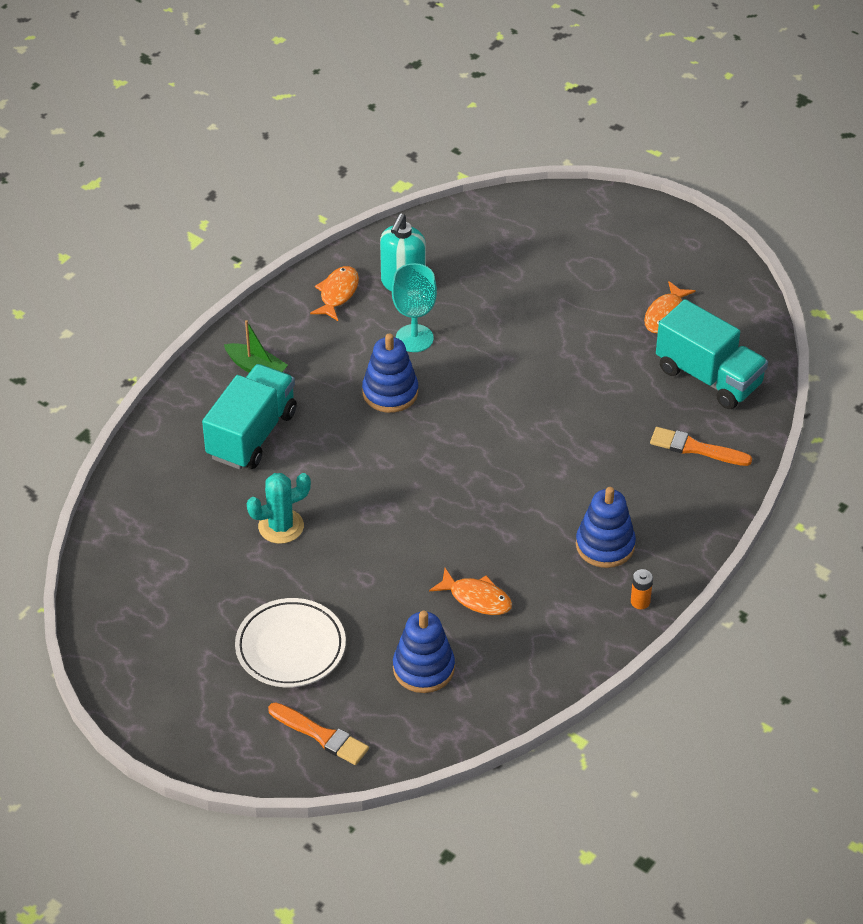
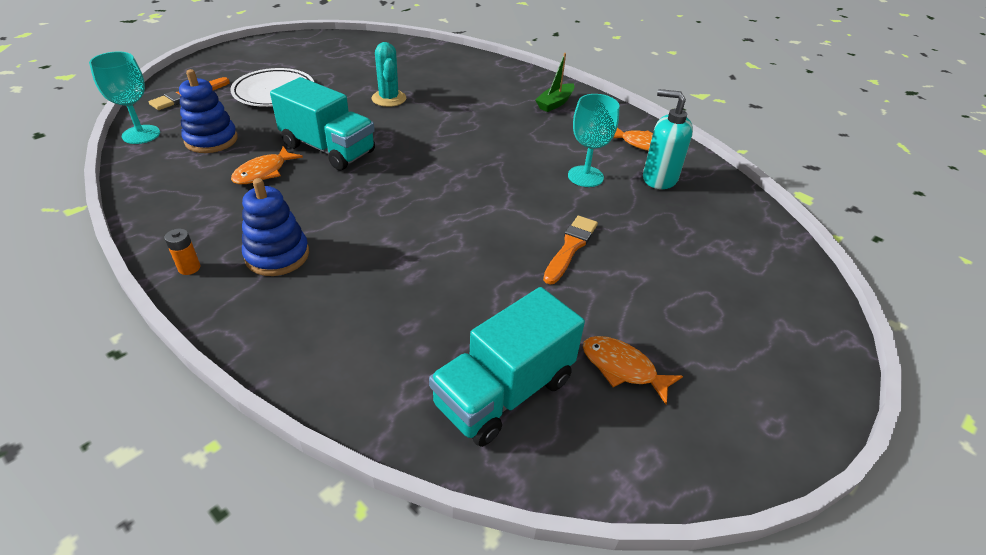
camera: 95 degrees right, 5 degrees down
(252, 434) = (485, 96): turquoise truck -> turquoise truck (328, 149)
(390, 392) = (518, 157): blue stacking toy -> none
(429, 741) = (141, 134): none -> turquoise goblet
(696, 448) = (384, 354): orange brush -> orange brush (570, 247)

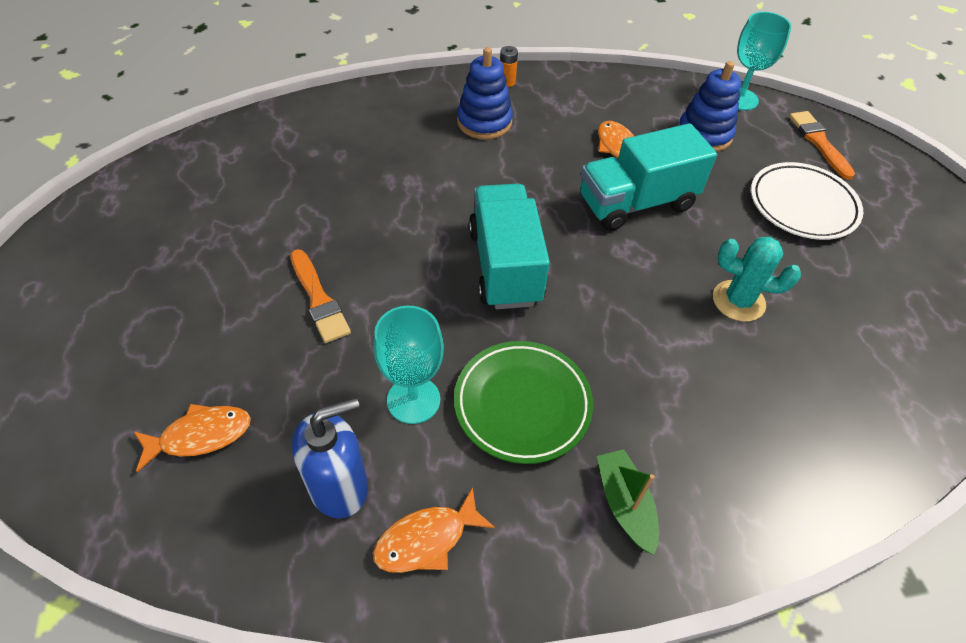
camera: 125 degrees right, 10 degrees up
(504, 392) = (234, 171): turquoise truck -> turquoise truck (505, 266)
(541, 142) = (522, 404): none -> green plate
(622, 368) = (173, 241): orange fish -> orange fish (200, 436)
(659, 178) = (339, 486): turquoise soap dispenser -> blue soap dispenser

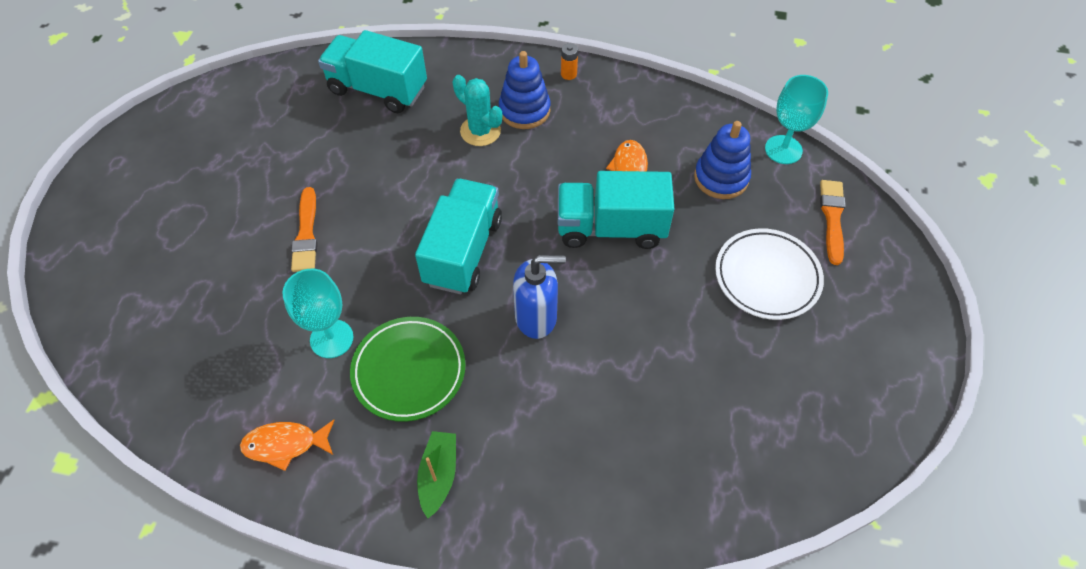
camera: 25 degrees right, 5 degrees up
(200, 436) = (176, 313): orange fish -> none
(318, 138) = (377, 89): none -> turquoise truck
(339, 486) = (247, 384): blue soap dispenser -> blue soap dispenser (536, 317)
(738, 301) = (641, 347): turquoise cactus -> turquoise cactus (480, 131)

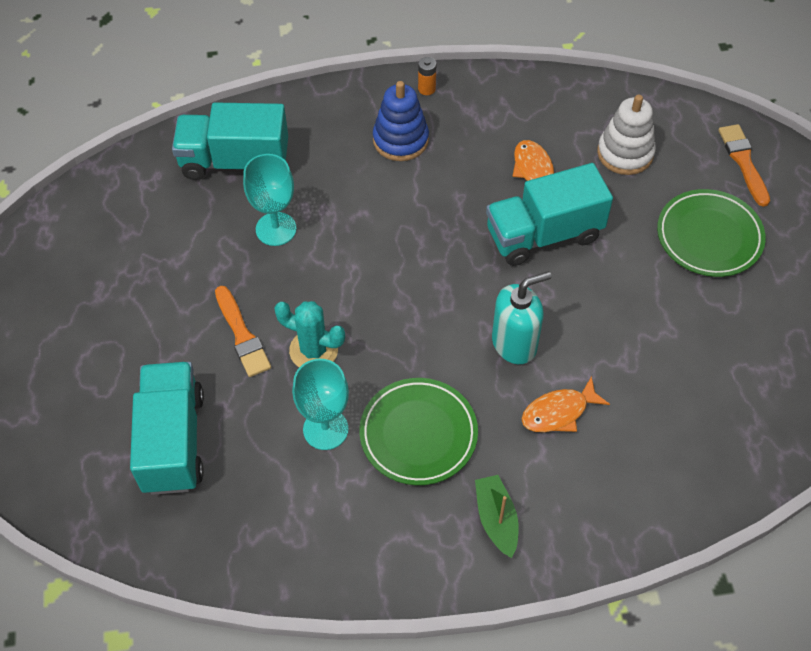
camera: 20 degrees left, 0 degrees up
(285, 445) = (335, 543): orange fish -> orange fish (559, 412)
(463, 251) = (411, 302): turquoise truck -> turquoise truck (173, 441)
(480, 131) = (366, 175): turquoise cactus -> turquoise cactus (313, 350)
(536, 317) = (514, 343): blue soap dispenser -> turquoise soap dispenser
(721, 178) = (625, 153): blue stacking toy -> white stacking toy
(767, 277) = (709, 237): white plate -> green plate
(783, 150) = (670, 108): turquoise goblet -> turquoise goblet (276, 229)

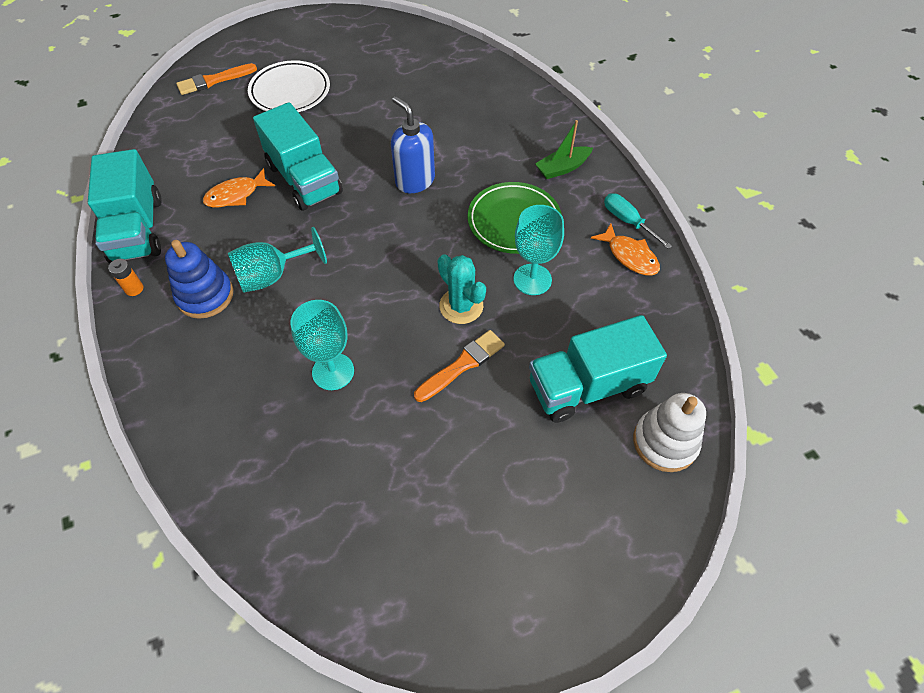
camera: 105 degrees left, 0 degrees up
(235, 161) = (247, 436): turquoise truck -> turquoise truck (137, 229)
(313, 350) = (461, 306): turquoise cactus -> turquoise cactus turned 45 degrees counterclockwise
(380, 568) = (628, 221): none -> turquoise screwdriver
(408, 193) = (272, 276): none -> turquoise goblet
(514, 343) = (415, 181): turquoise soap dispenser -> blue soap dispenser
(559, 412) = (466, 149): orange fish -> orange fish (629, 256)
(625, 153) = (210, 143): white stacking toy -> white stacking toy (665, 442)
(709, 237) = (290, 92): green plate -> white plate

